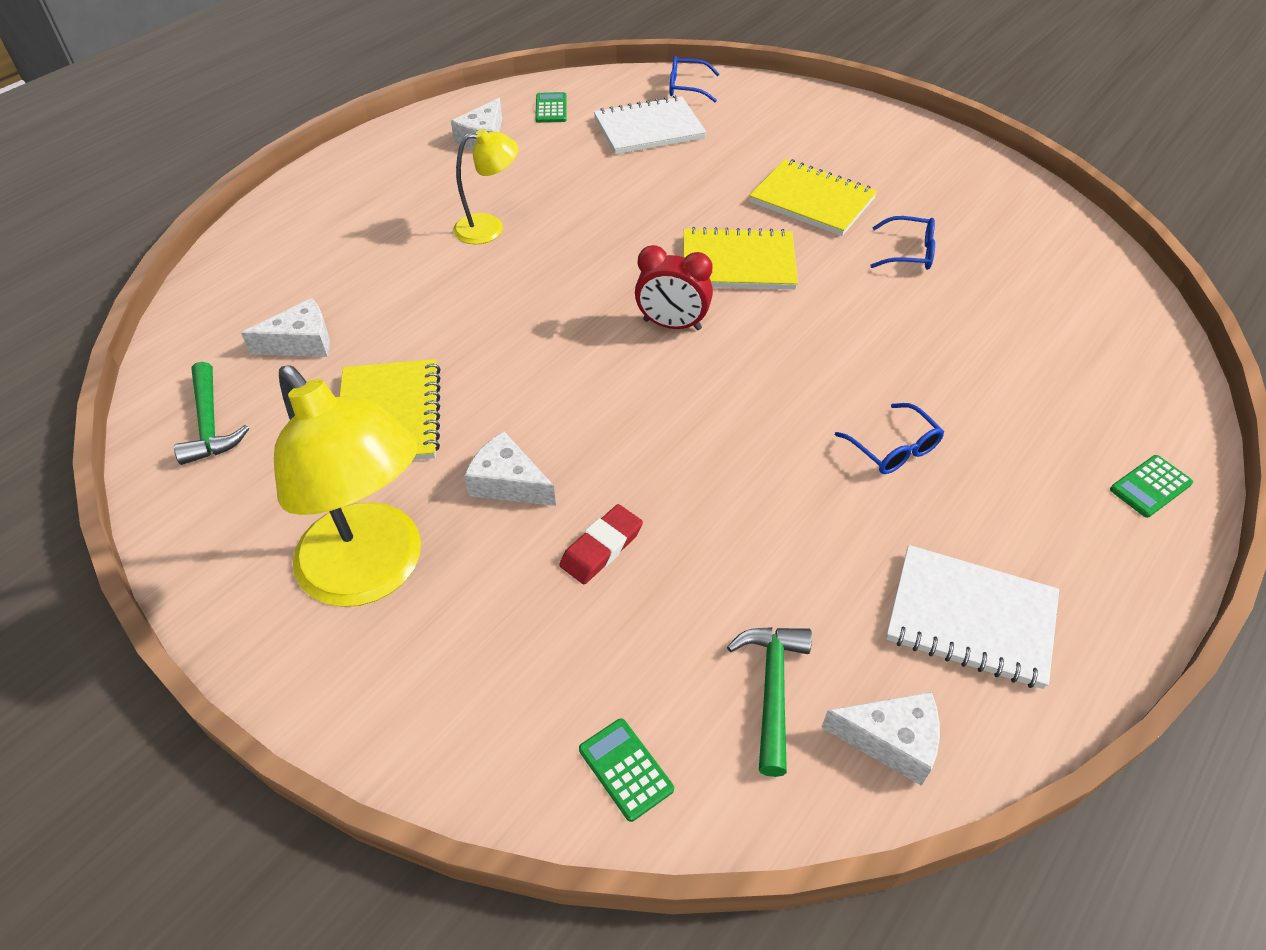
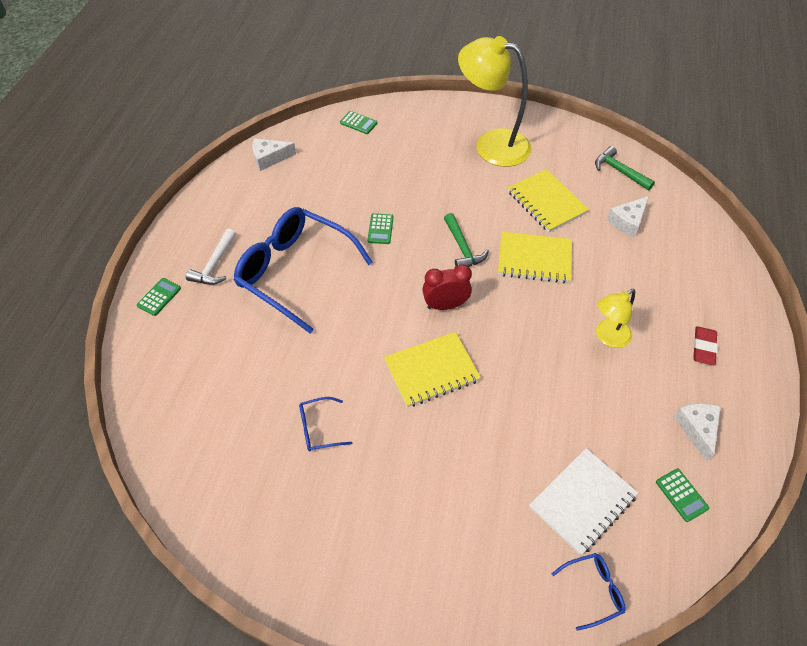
camera: 155 degrees right, 5 degrees up
(508, 483) = (467, 193): white cheese -> none
(601, 548) = (409, 182): red eraser -> red eraser (703, 347)
(710, 471) = (380, 229): none -> green calculator
(772, 689) = (318, 159): green hammer -> green hammer (462, 248)
(812, 201) = (407, 459): yellow notebook -> yellow notebook (534, 259)
(894, 449) = (294, 272): blue glasses -> blue glasses, size x2.40
(970, 618) = (245, 207): white notebook -> none
(1043, 511) = (215, 265): none -> white hammer

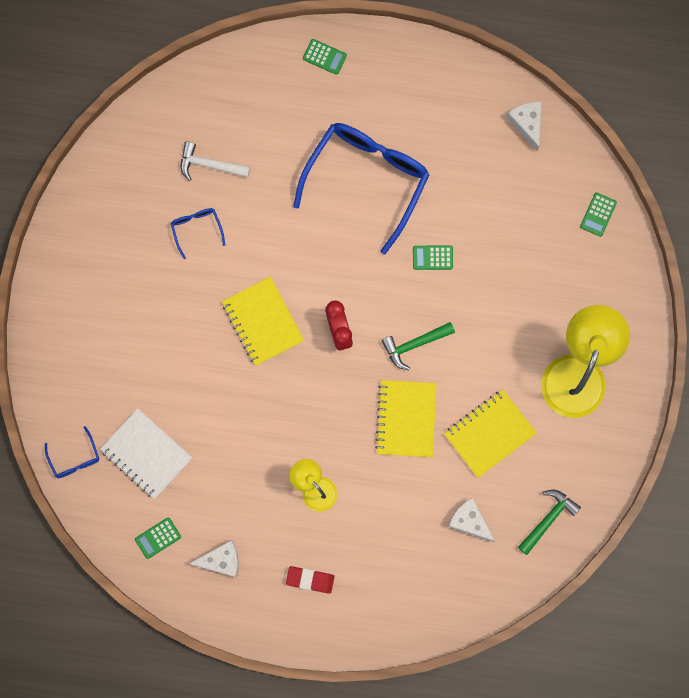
camera: 85 degrees right, 25 degrees up
(215, 265) = (369, 99): white hammer -> white hammer (209, 165)

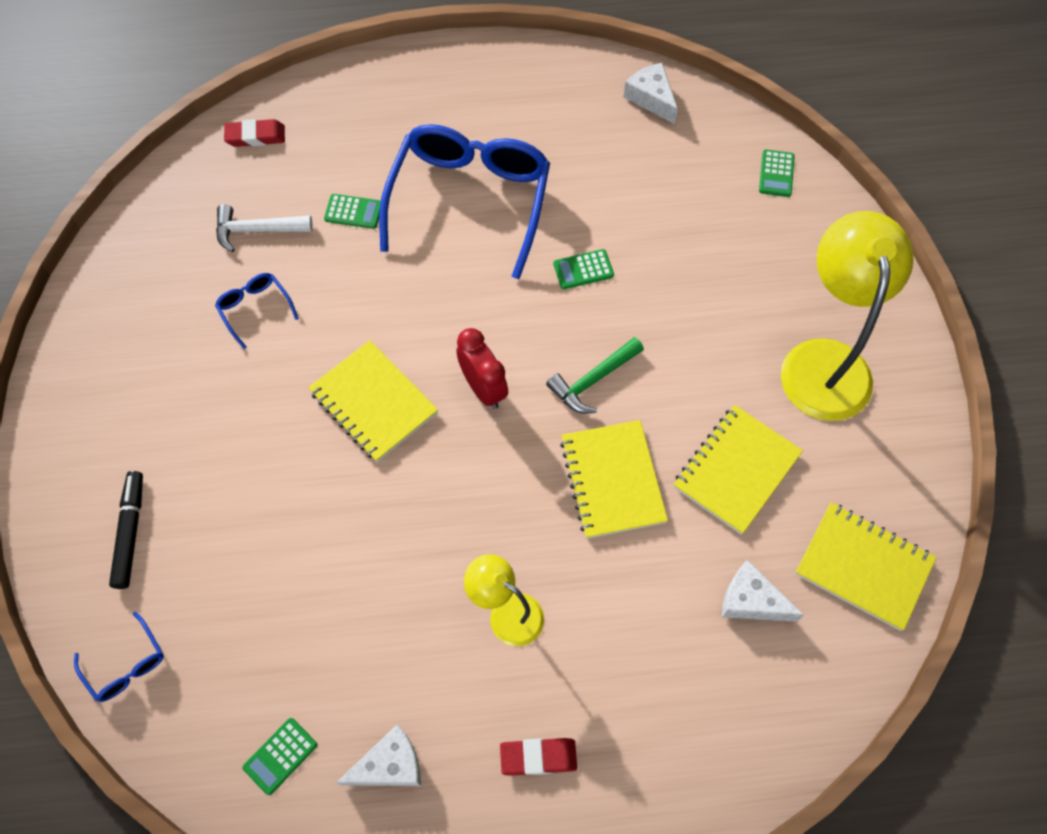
camera: 15 degrees left, 15 degrees down
(89, 372) = (130, 532): none -> black marker
(146, 454) = (238, 629): white notebook -> none
(223, 82) = (255, 136): none -> red eraser
(324, 57) = (379, 83): green calculator -> green calculator (353, 212)
(548, 519) = (863, 567): green hammer -> yellow notebook

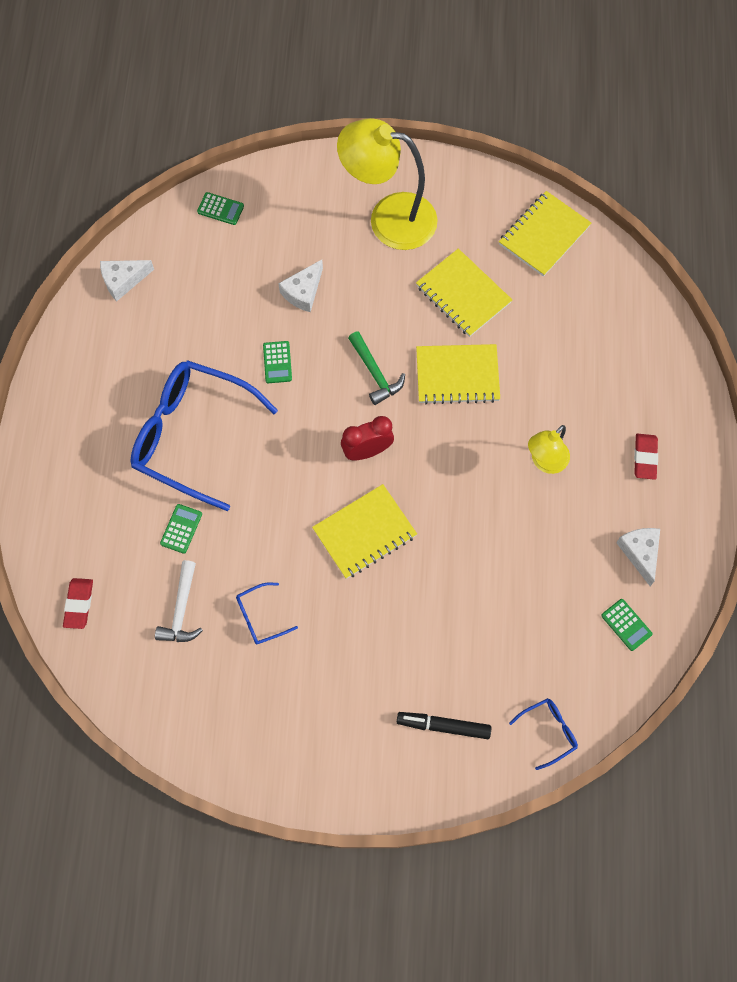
camera: 80 degrees left, 5 degrees up
(751, 600) = (557, 307): white cheese -> white cheese (303, 292)

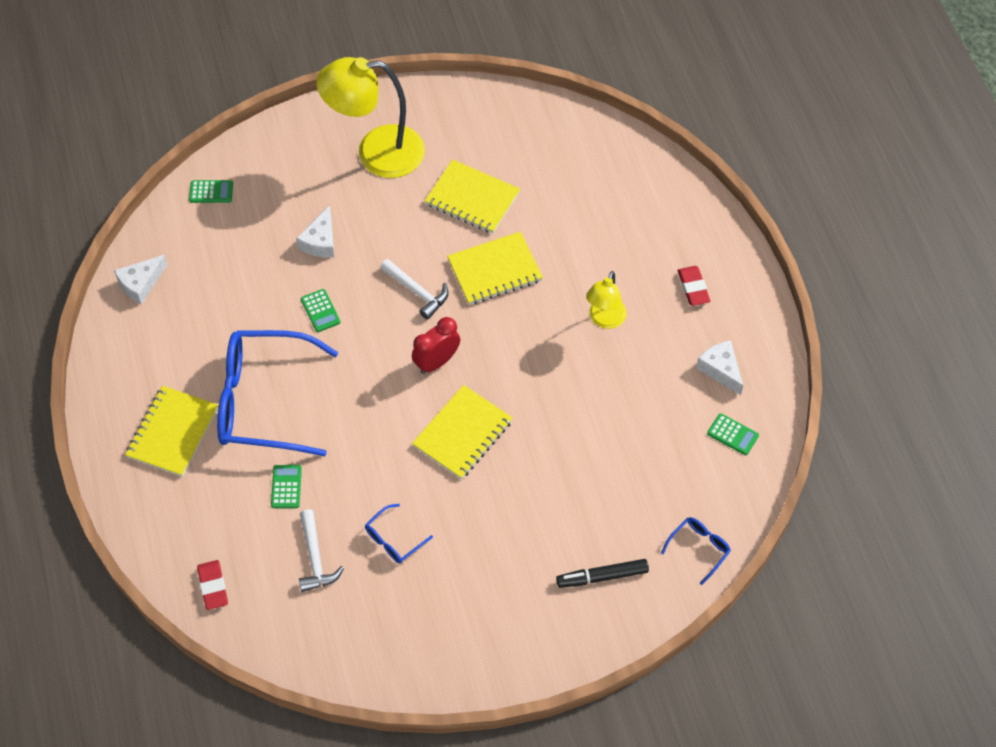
camera: 20 degrees left, 10 degrees down
(375, 373) = (417, 292): green hammer -> white hammer
(544, 235) = (526, 125): yellow notebook -> yellow notebook (173, 433)

